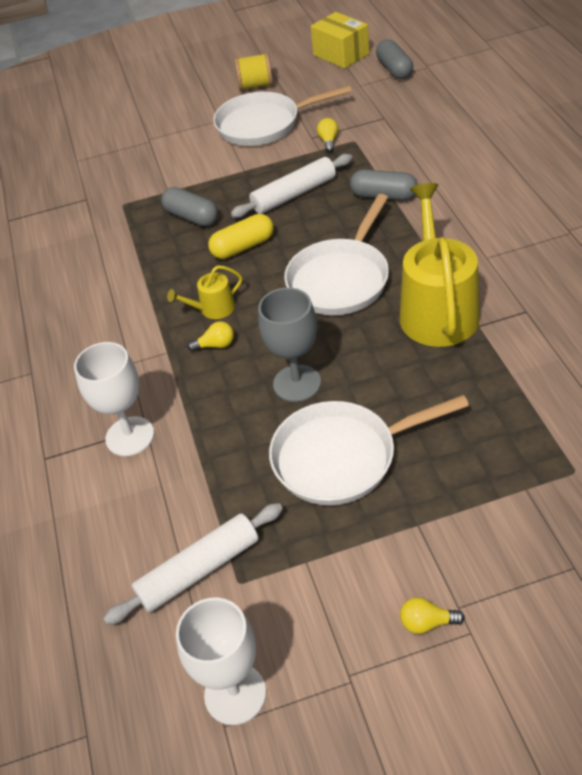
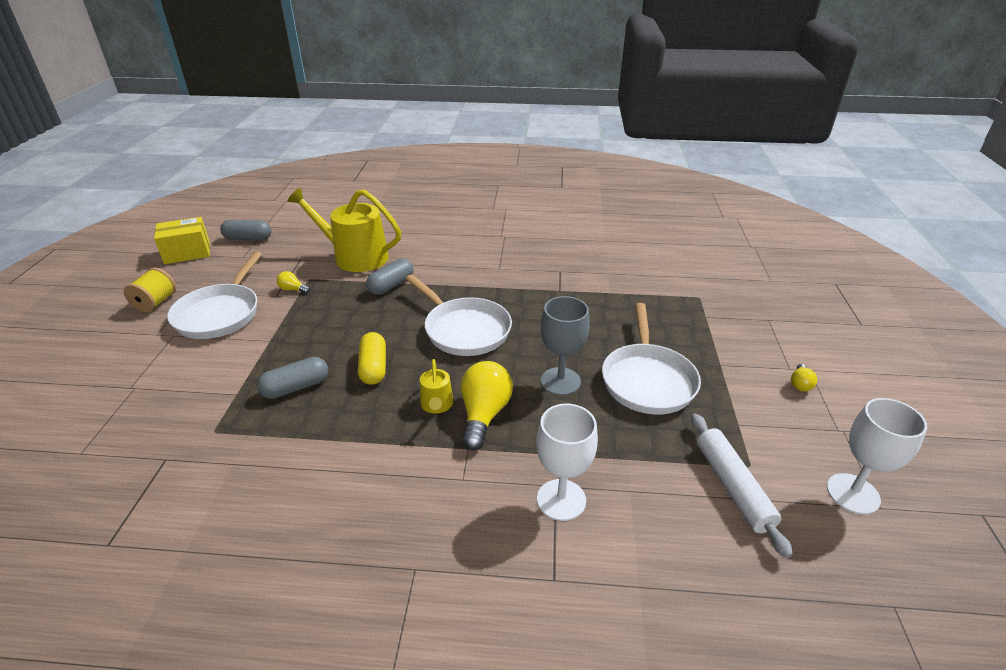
camera: 75 degrees left, 10 degrees down
(216, 345) = (484, 414): yellow light bulb -> yellow light bulb, size x2.09
(294, 194) = (338, 323): white rolling pin -> none
(437, 310) = (532, 300): yellow watering can -> yellow watering can (355, 257)

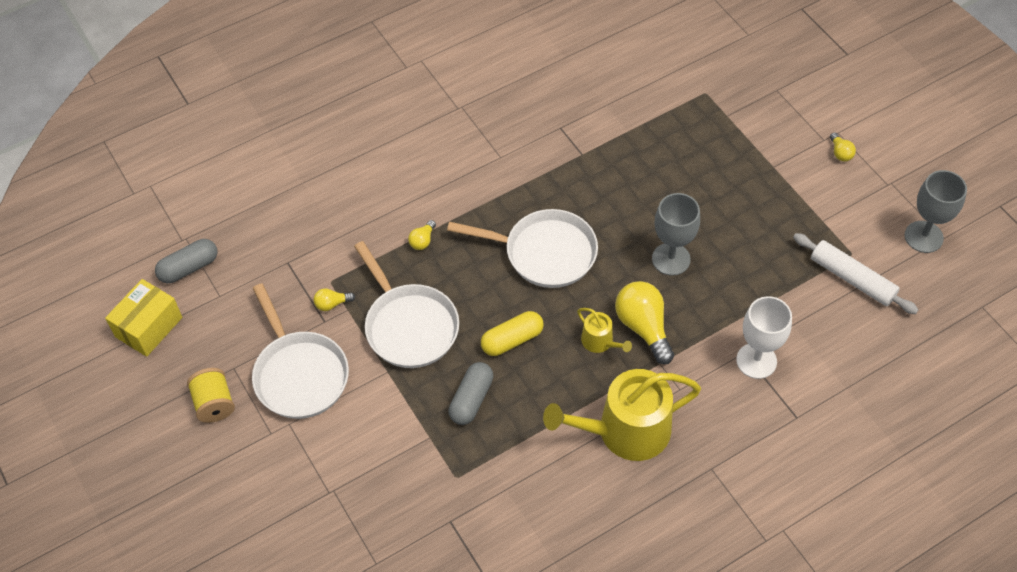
camera: 35 degrees left, 20 degrees up
(355, 257) = (341, 225): yellow watering can -> yellow watering can (625, 431)
(373, 367) = (512, 340): yellow capsule -> yellow capsule turned 75 degrees counterclockwise
(391, 285) = (422, 241): grey capsule -> yellow light bulb
(647, 380) = (732, 216): white pan -> white pan (409, 326)
(853, 493) = (923, 237): white goblet -> grey goblet

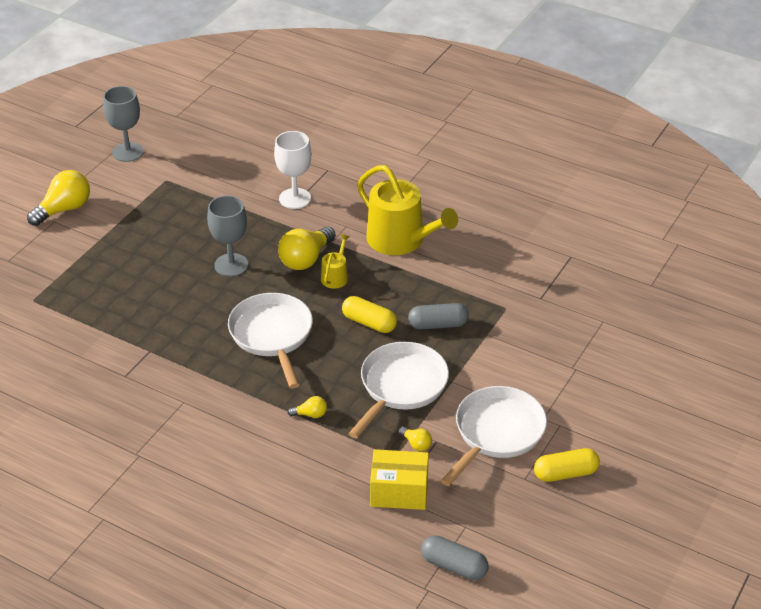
camera: 120 degrees left, 15 degrees down
(149, 327) = (534, 560): yellow box -> yellow box (399, 492)
(214, 403) = (565, 473): yellow spool -> yellow capsule
(840, 153) = (64, 209): yellow light bulb -> yellow light bulb, size x2.09
(852, 279) = (190, 174): white rolling pin -> none

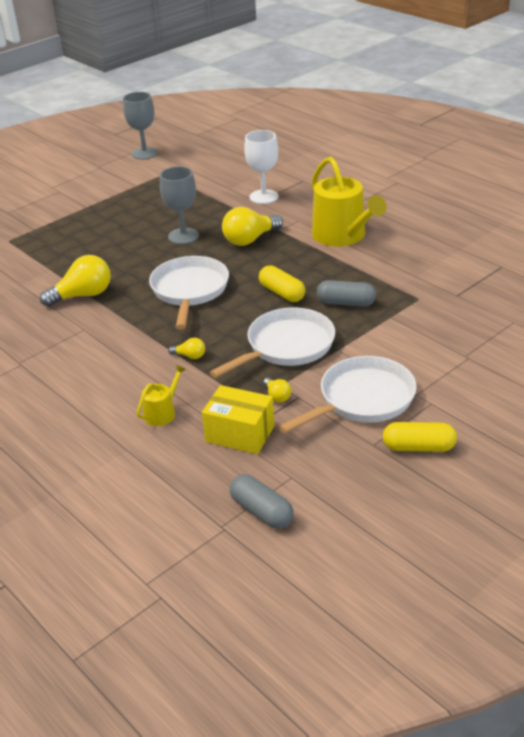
camera: 20 degrees right, 5 degrees down
(64, 209) = (72, 184): yellow light bulb -> yellow light bulb (83, 295)
(335, 276) = (269, 255): yellow watering can -> yellow watering can (162, 412)

